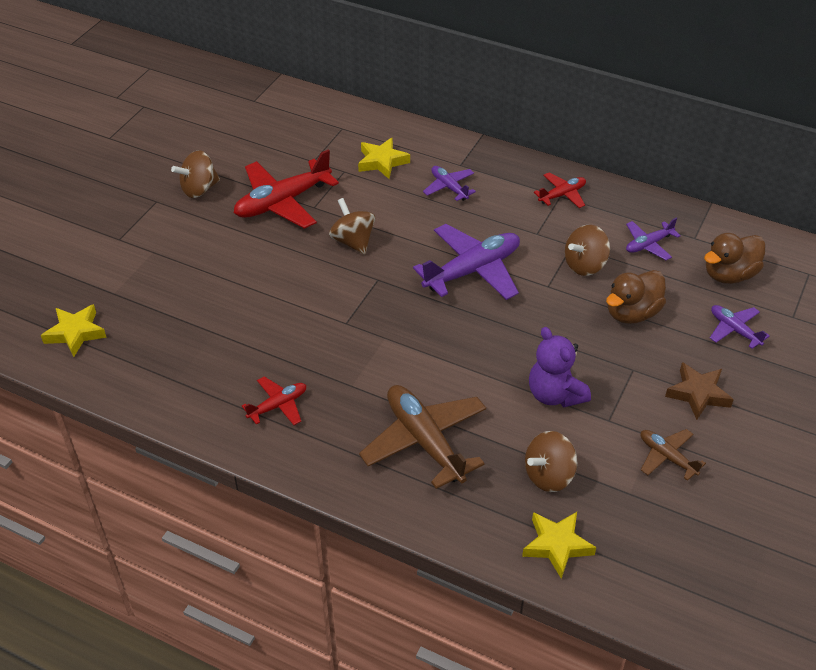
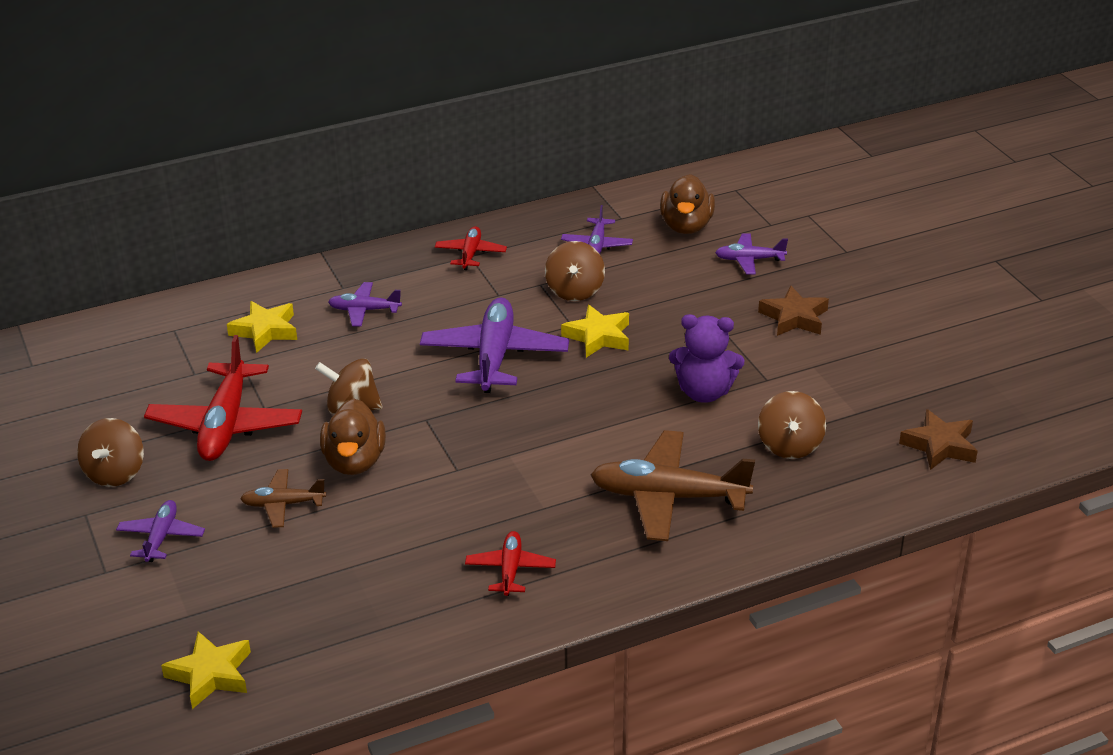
camera: 50 degrees left, 10 degrees down
(165, 241) = (161, 537): none -> purple plane
(557, 545) = (868, 483): yellow star -> yellow star (598, 336)
(632, 313) = (664, 299): brown duck -> brown duck (354, 461)
(648, 566) = (939, 445): none -> brown star
(667, 457) = (841, 372): brown plane -> brown plane (283, 504)

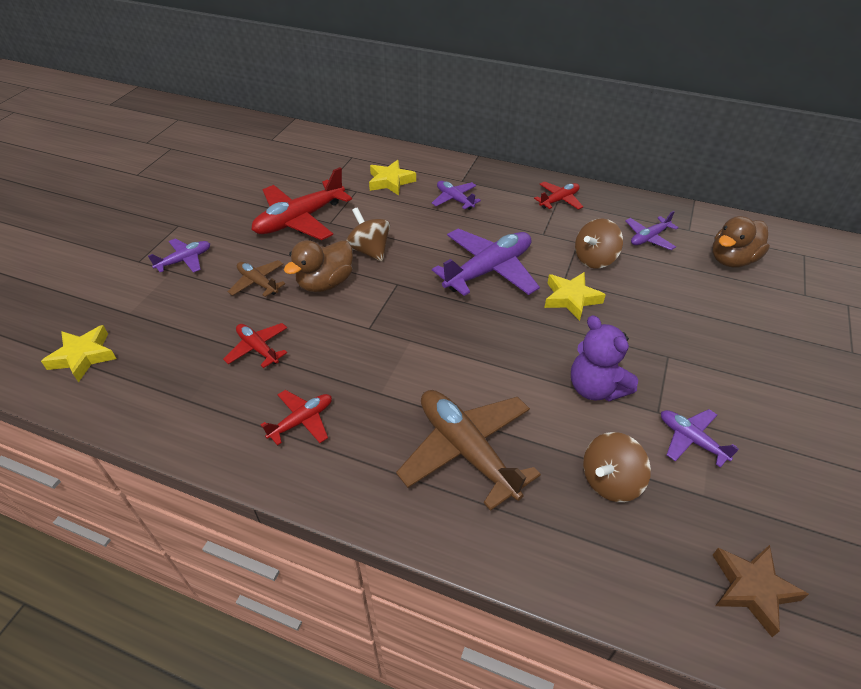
camera: 45 degrees right, 10 degrees up
(115, 473) = (220, 213): brown spinning top -> none
(380, 551) = (258, 348): none -> red plane
(749, 260) = (754, 311): purple plane -> purple plane (691, 440)
(794, 317) = (741, 377): brown star -> none

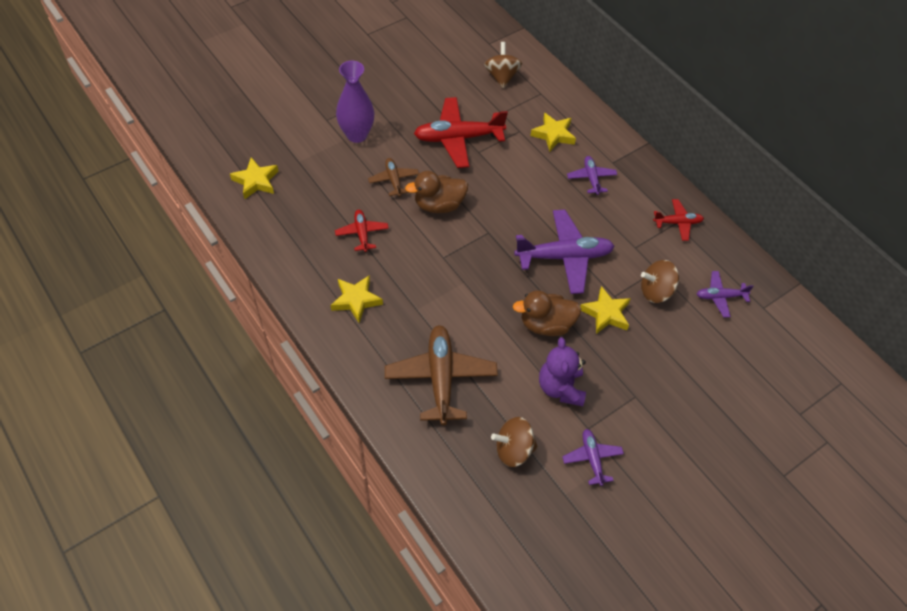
camera: 30 degrees right, 10 degrees up
(185, 260) = (357, 135): purple plane -> purple vase
(302, 421) = (356, 300): red plane -> yellow star
(369, 250) = (489, 193): brown spinning top -> brown spinning top (501, 76)
(732, 260) = (770, 353): brown duck -> brown duck (546, 324)
(752, 589) = (540, 558): brown star -> none

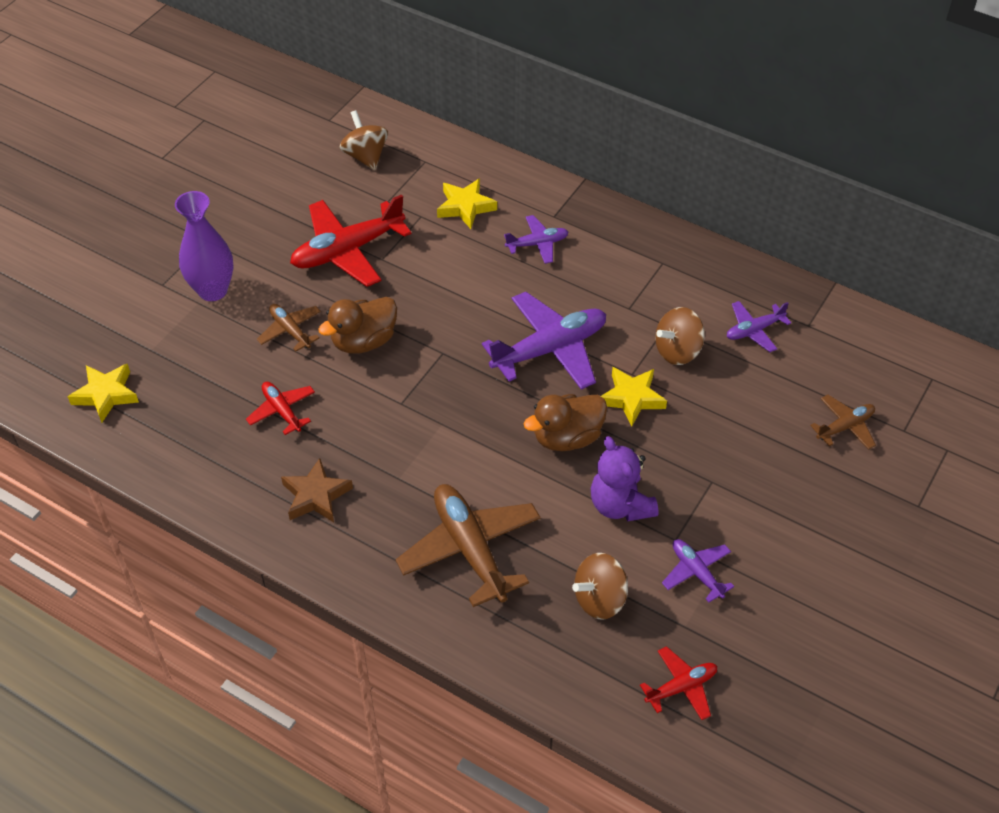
camera: 20 degrees left, 5 degrees down
(356, 300) = (316, 496): yellow star -> brown star
(591, 178) = (537, 244): purple plane -> purple plane turned 105 degrees clockwise
(677, 223) = (665, 262): red plane -> red plane (681, 687)
(755, 394) = (845, 427): none -> brown plane

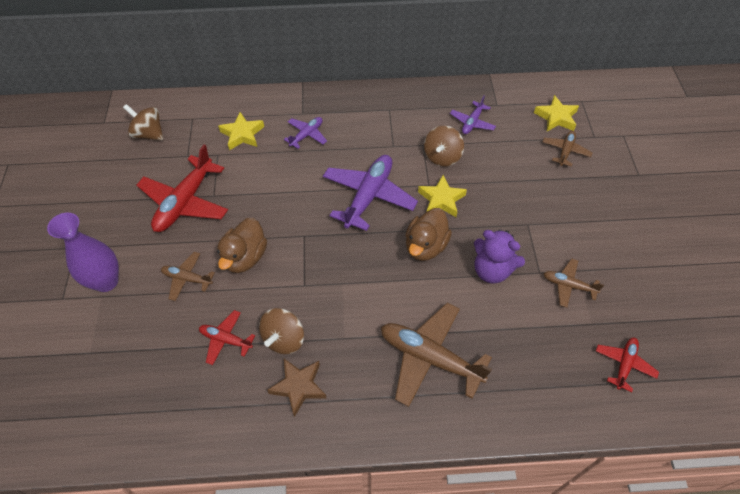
camera: 35 degrees left, 5 degrees up
(106, 395) = (78, 409): yellow star -> yellow star (556, 117)
(600, 599) = (532, 339): brown spinning top -> brown spinning top (284, 339)
(696, 572) = (568, 285): purple plane -> brown plane

